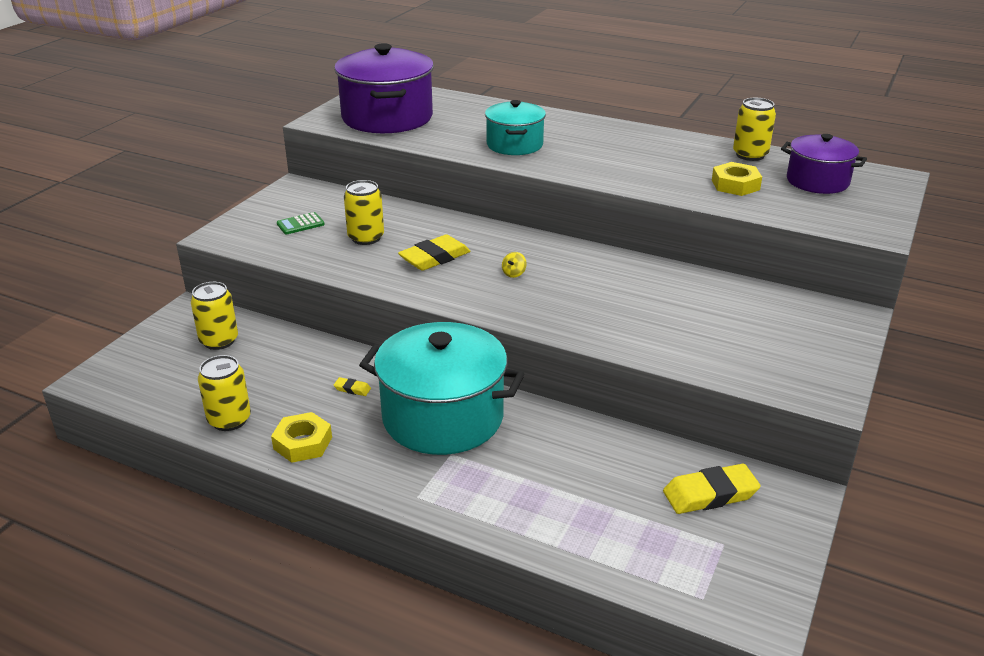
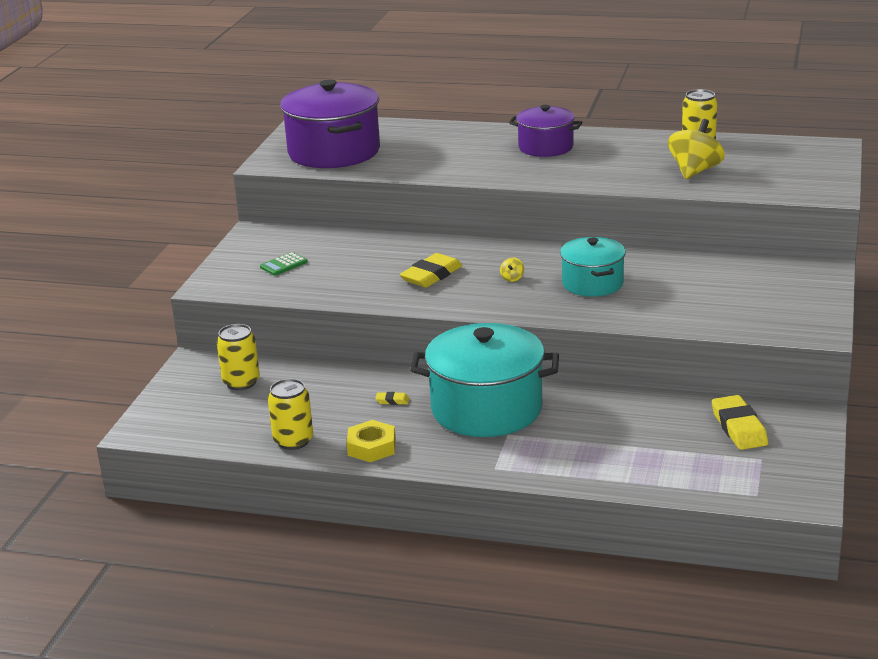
camera: 10 degrees left, 5 degrees down
(366, 238) = (355, 268): yellow can -> none
(514, 145) = (474, 162): turquoise pot -> turquoise pot (592, 283)
(710, 494) = (739, 428): yellow eraser -> yellow eraser turned 75 degrees counterclockwise
(735, 185) = (695, 171): yellow nut -> yellow spinning top
(817, 181) = (766, 159): purple pot -> purple pot (546, 147)

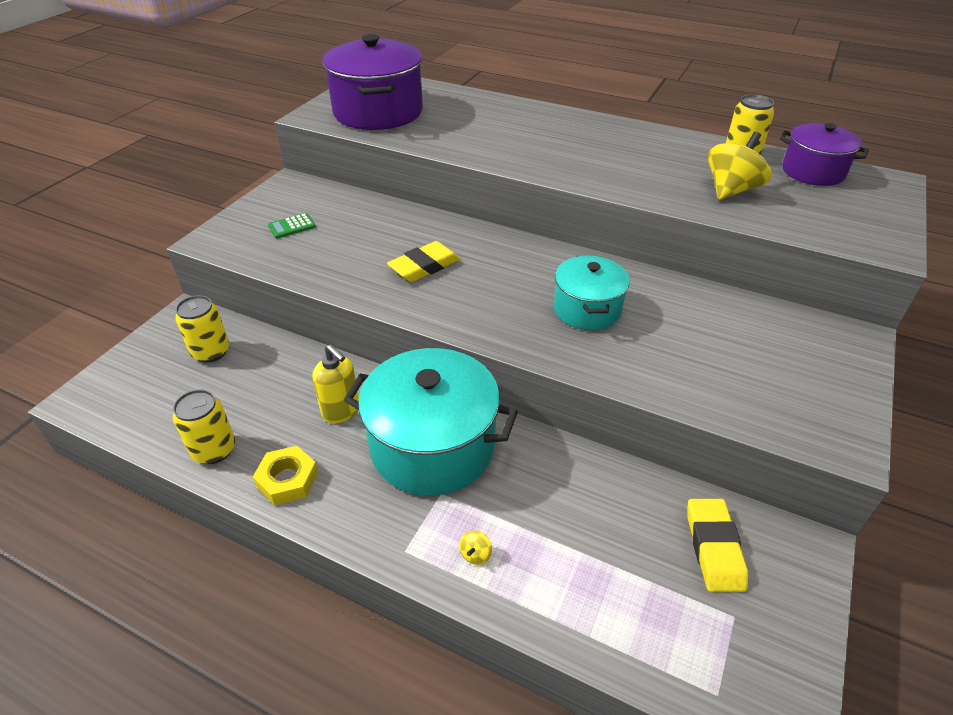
camera: 10 degrees right, 15 degrees up
(392, 401) = (341, 411): yellow eraser -> yellow soap dispenser
(512, 278) = (504, 285): yellow spinning top -> yellow spinning top (475, 554)
(546, 147) = (581, 136): purple pot -> purple pot (813, 172)

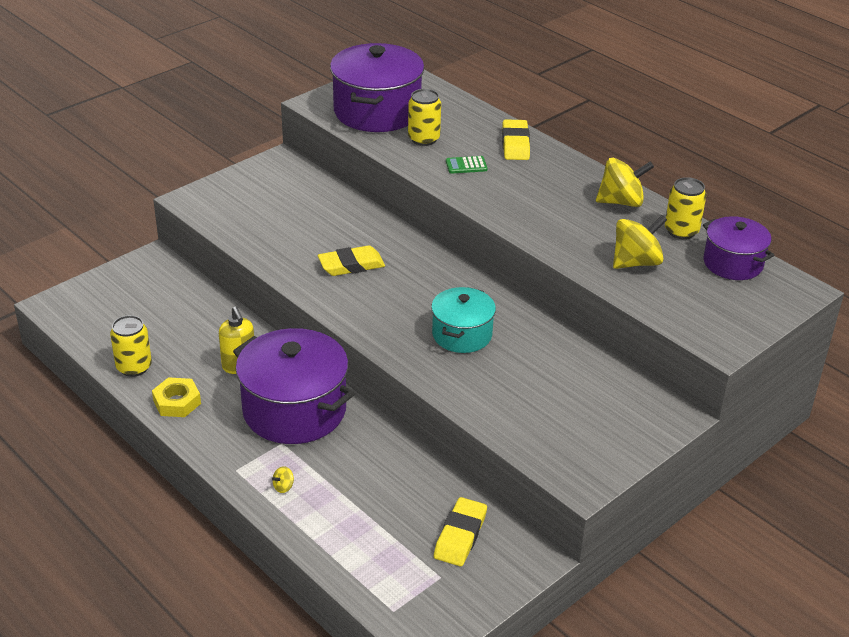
camera: 20 degrees right, 5 degrees down
(211, 352) = (160, 294): yellow can -> yellow can (424, 139)
(292, 226) = (261, 203): green calculator -> green calculator (466, 165)
(432, 446) = (294, 410): turquoise pot -> purple pot
(529, 114) = (515, 144): none -> yellow eraser
(666, 142) = (621, 202): none -> yellow spinning top

